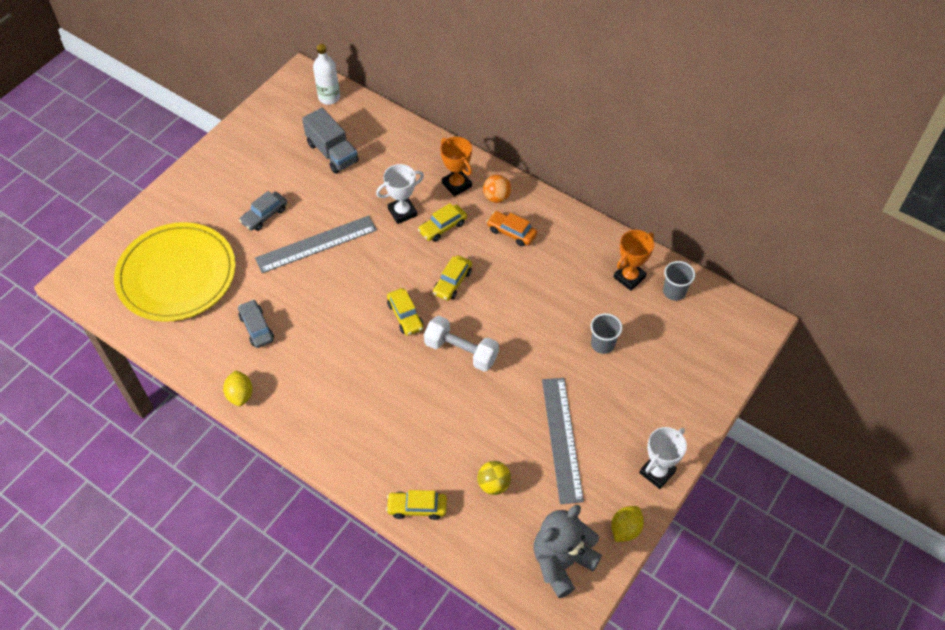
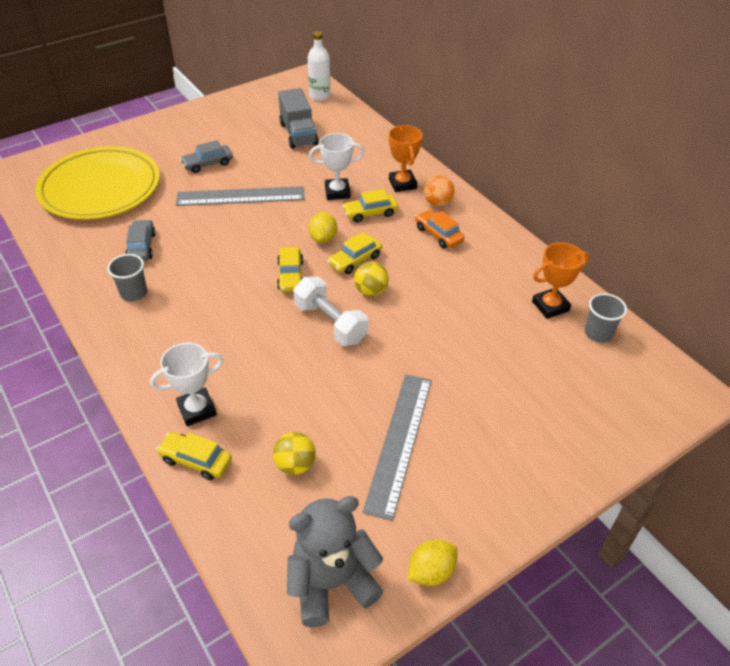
camera: 20 degrees right, 10 degrees down
(240, 395) = (88, 297): yellow lemon -> yellow lemon (323, 238)
(480, 309) = (371, 291): none -> yellow ball
(602, 344) = (492, 360): grey cup -> grey cup (134, 293)
(657, 472) = (501, 517): white trophy -> white trophy (197, 410)

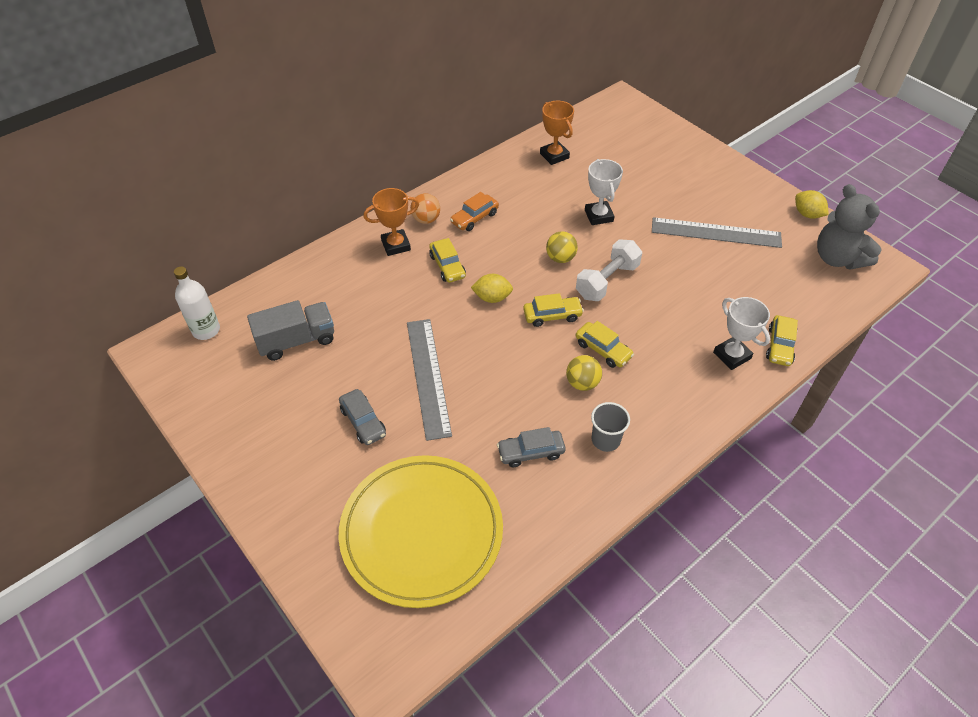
camera: 95 degrees left, 5 degrees up
(295, 465) = (758, 286): yellow ball -> yellow ball (582, 383)
(337, 192) = (414, 294): white trophy -> white trophy (599, 216)
(355, 260) = (521, 272): yellow car -> yellow car (603, 350)
(598, 333) = (577, 134): grey cup -> none

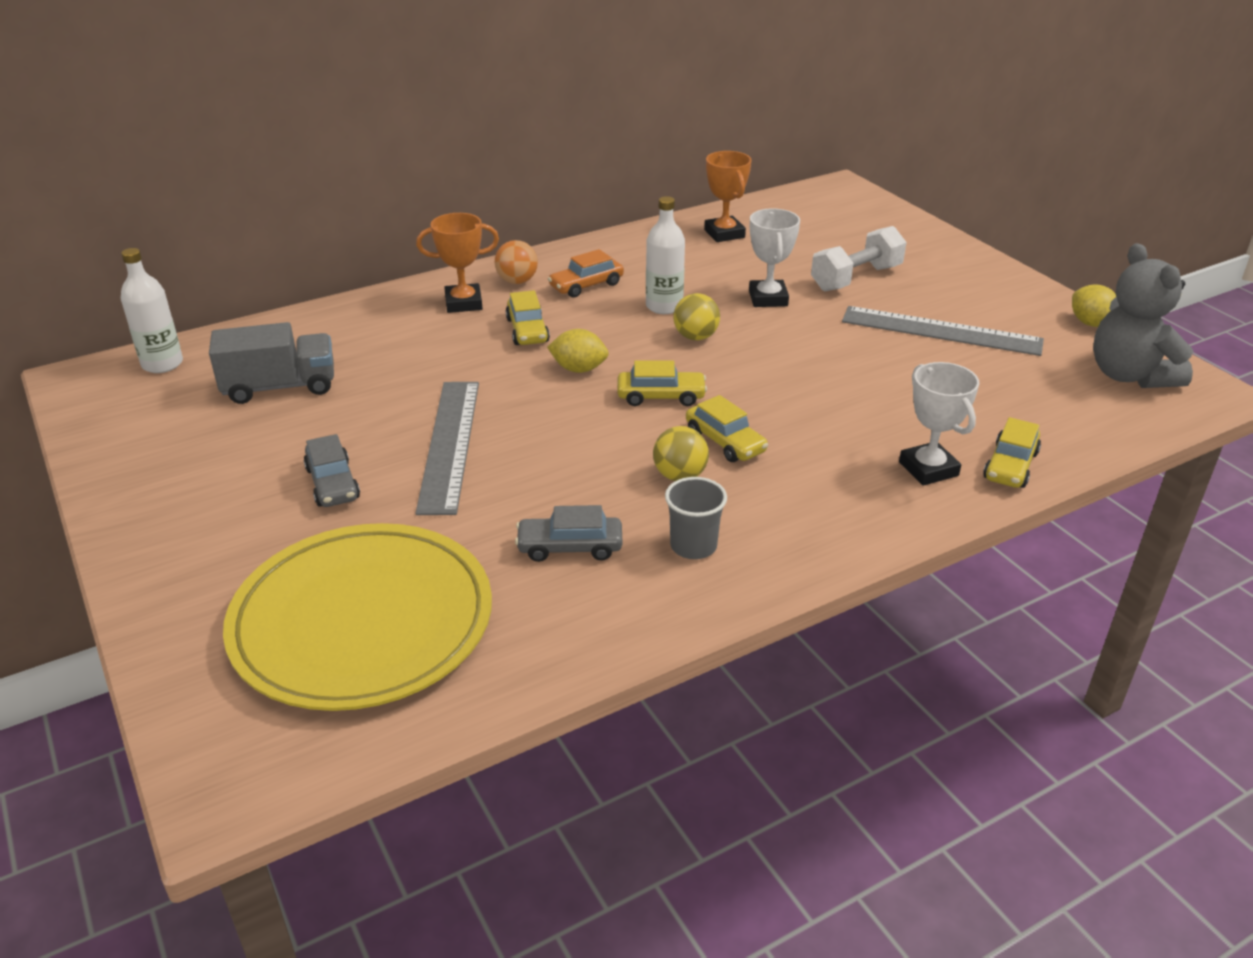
camera: 10 degrees right, 15 degrees down
(532, 232) = (664, 306): none -> white bottle
(607, 281) = (757, 367): white dumbbell -> white dumbbell (856, 278)

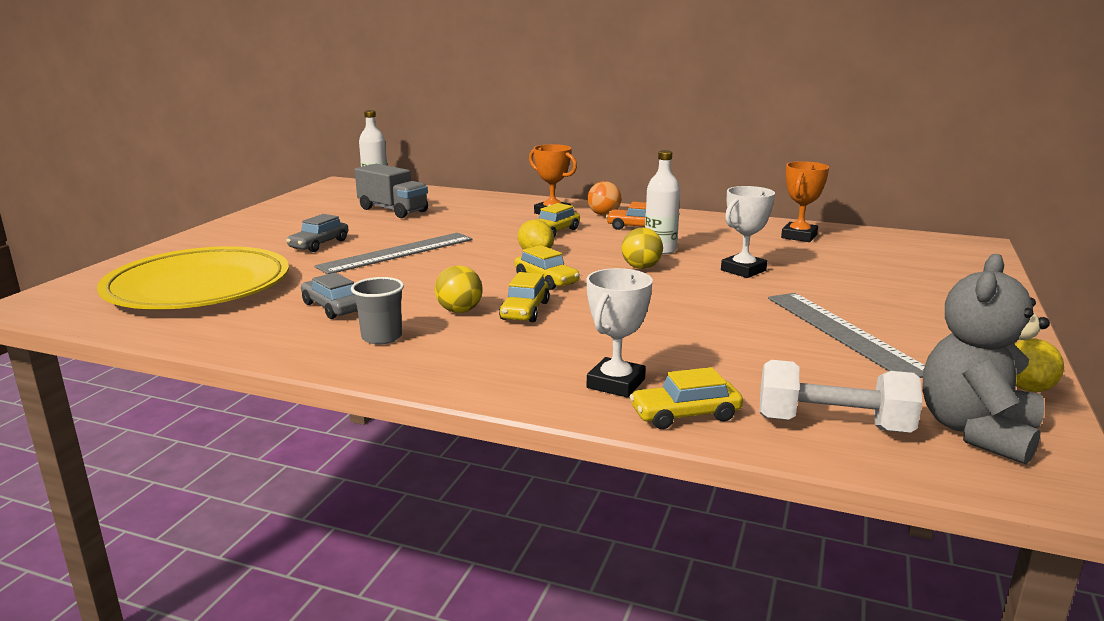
camera: 50 degrees right, 15 degrees down
(856, 278) = (846, 285): white dumbbell -> white dumbbell (833, 425)

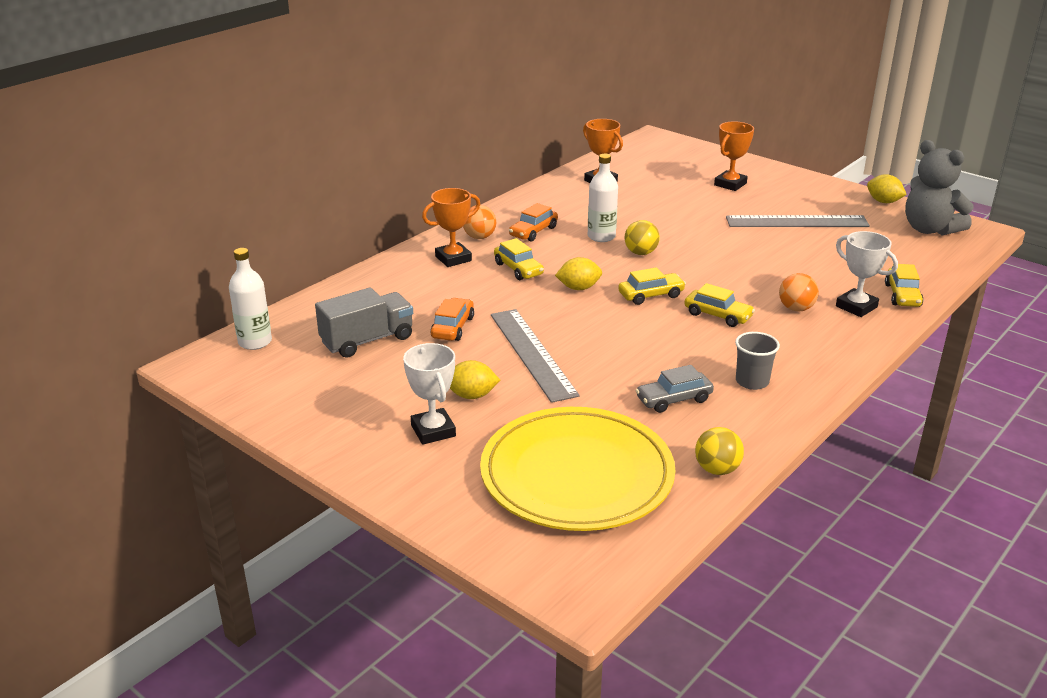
camera: 70 degrees left, 10 degrees up
(319, 244) = (472, 395): grey car -> yellow lemon
(428, 227) = (453, 327): none -> orange car
(459, 311) = (707, 342): yellow ball -> yellow ball (717, 469)
(576, 348) = (796, 308): none -> orange ball
(743, 270) = (668, 219): white trophy -> white trophy (433, 431)
(833, 425) = (919, 260): white dumbbell -> none
(901, 289) = (730, 184): none -> orange trophy

